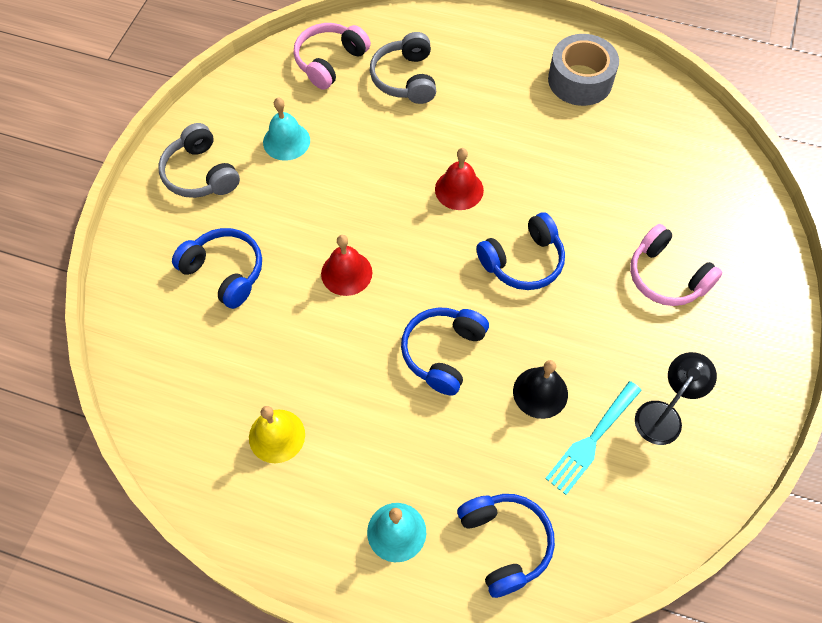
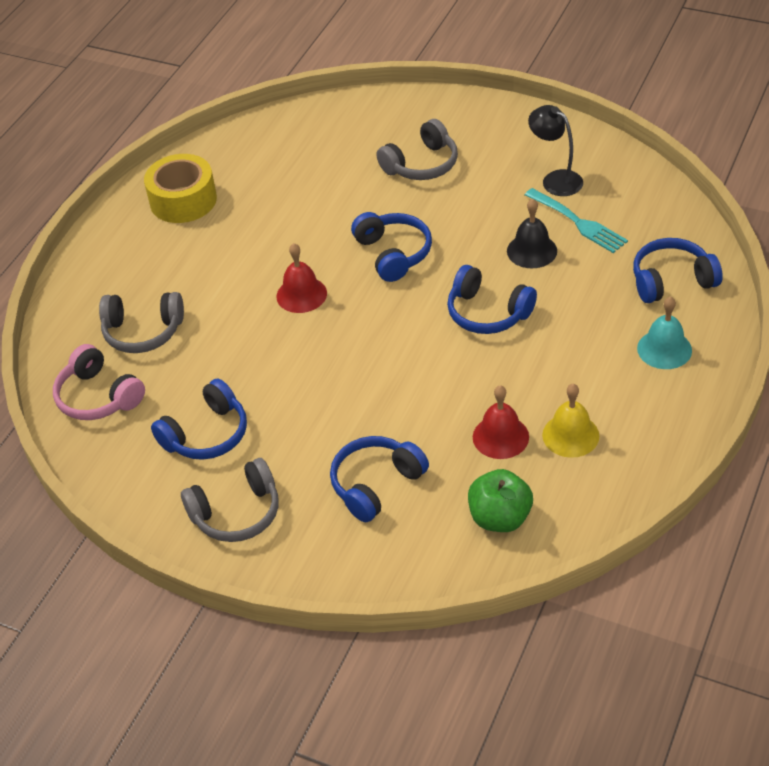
camera: 80 degrees left, 15 degrees down
(179, 375) = (500, 518): none -> green apple
(286, 141) = (207, 434): turquoise bell -> blue headphones
(346, 273) = (390, 382): red bell -> red bell (500, 437)
(580, 80) = (183, 200): grey tape -> yellow tape
(666, 277) = (422, 164): pink headphones -> grey headphones

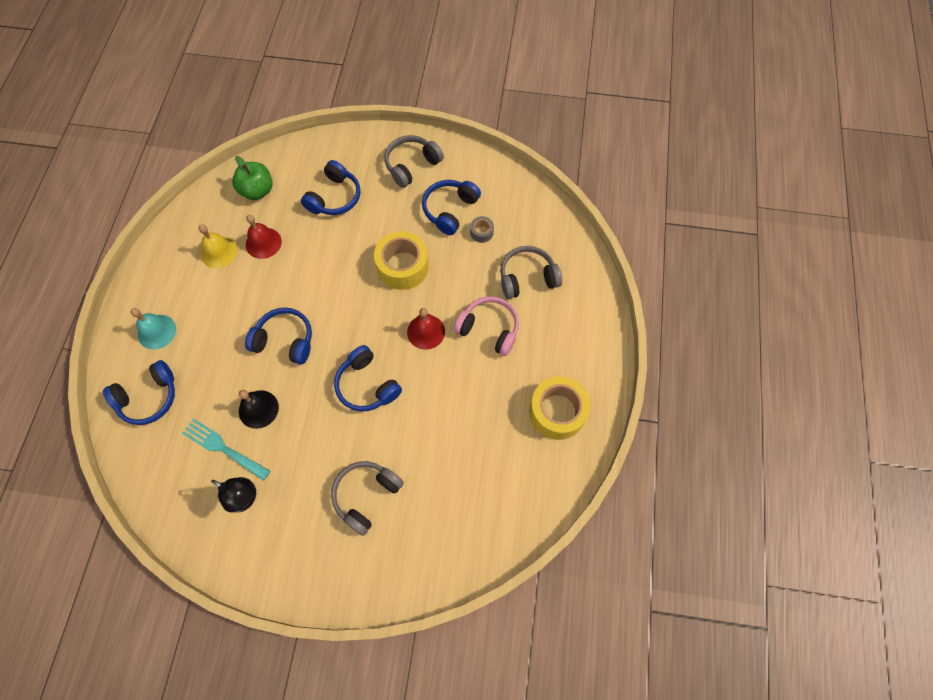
camera: 160 degrees right, 20 degrees up
(98, 397) = (532, 223): pink headphones -> pink headphones (489, 329)
(175, 396) = (481, 232): none -> grey tape
(304, 372) = (403, 266): none -> yellow tape

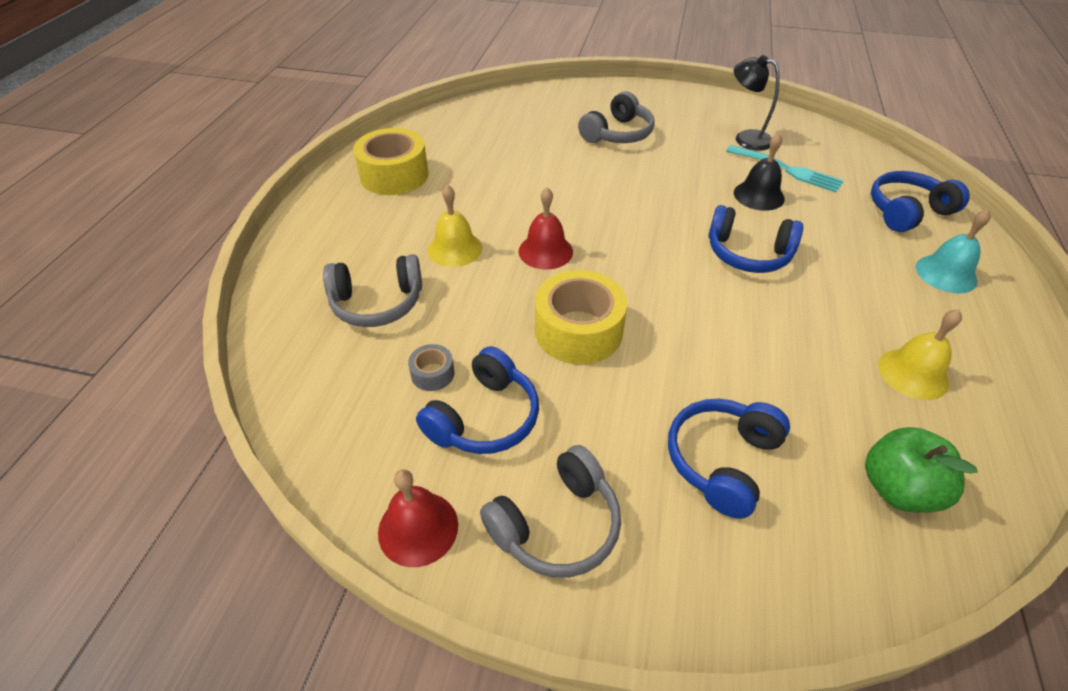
camera: 175 degrees left, 20 degrees down
(263, 243) = (837, 383): red bell -> red bell (418, 528)
(367, 385) = (625, 207): blue headphones -> none
(489, 329) = (455, 249): pink headphones -> yellow bell

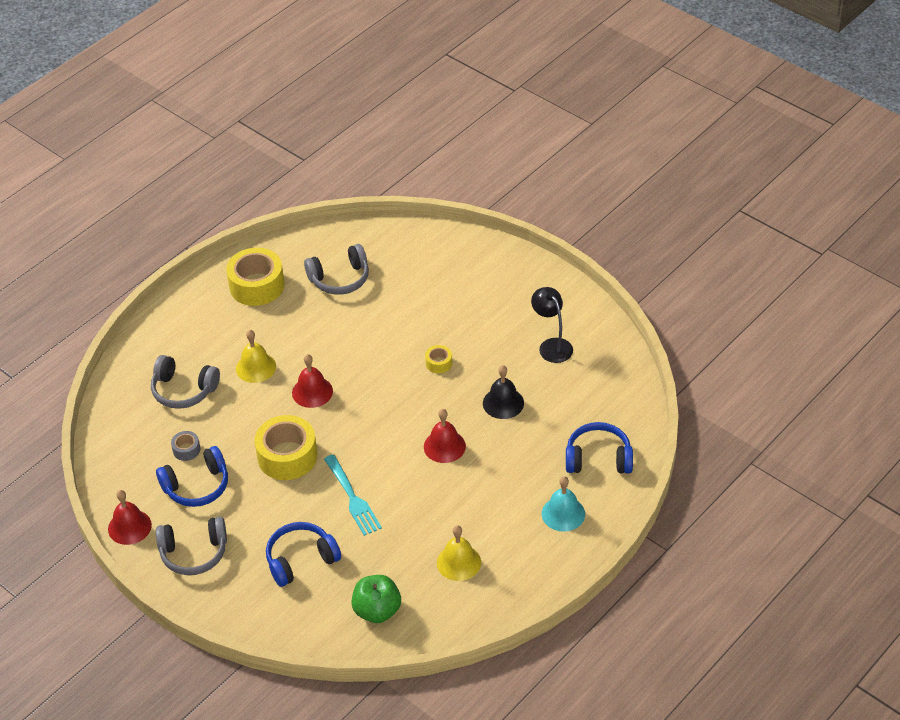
camera: 30 degrees right, 0 degrees up
(618, 134) = (453, 303): grey headphones -> grey headphones (340, 279)
(656, 183) = (439, 363): none -> yellow tape
(748, 254) = (444, 446): blue headphones -> red bell
(787, 170) = (551, 388): turquoise fork -> turquoise fork (352, 498)

